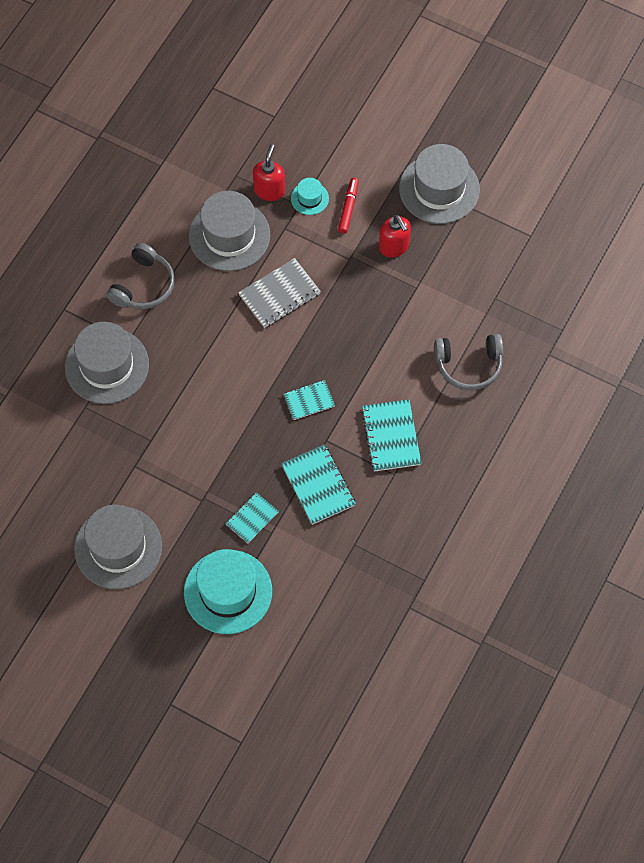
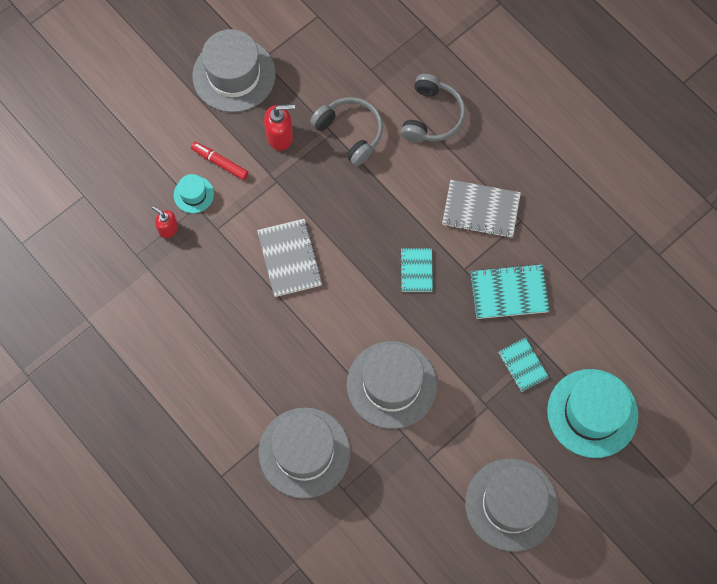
camera: 70 degrees left, 5 degrees up
(143, 285) = (226, 386): grey headphones -> grey headphones (350, 133)
(229, 235) = (203, 284): grey hat -> grey hat (391, 384)
(269, 190) = (168, 229): red soap dispenser -> red soap dispenser, size x0.65
(391, 436) = (481, 210): turquoise notebook -> grey notebook

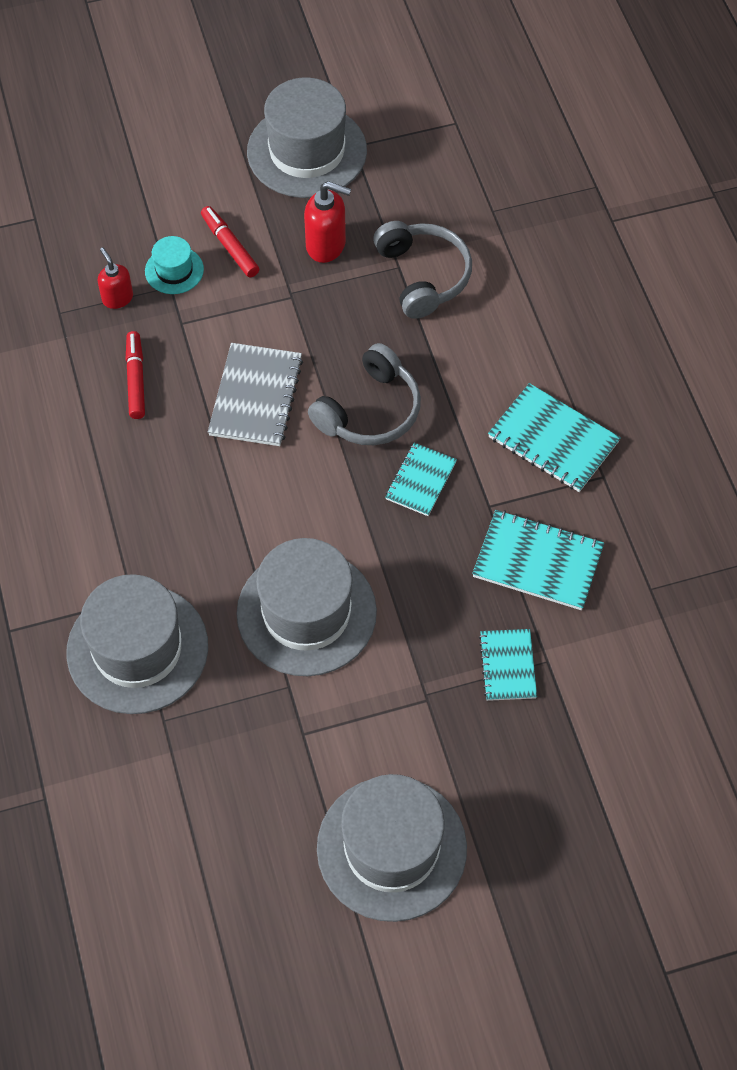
camera: 25 degrees right, 10 degrees down
(209, 279) = (136, 379): none -> red marker
(432, 116) = (546, 298): grey headphones -> grey headphones (369, 410)
(481, 210) = (553, 440): grey notebook -> turquoise notebook
(592, 413) = (577, 774): turquoise hat -> none

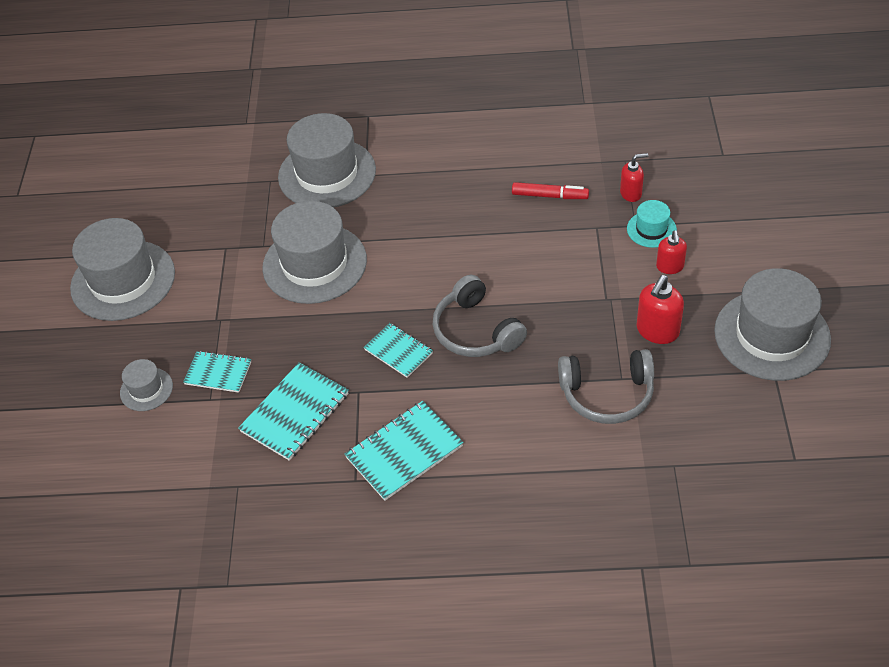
camera: 110 degrees right, 10 degrees down
(230, 246) = (670, 267): red marker -> red soap dispenser
(256, 397) = (512, 262): grey notebook -> none
(556, 740) = (146, 389): none -> grey hat

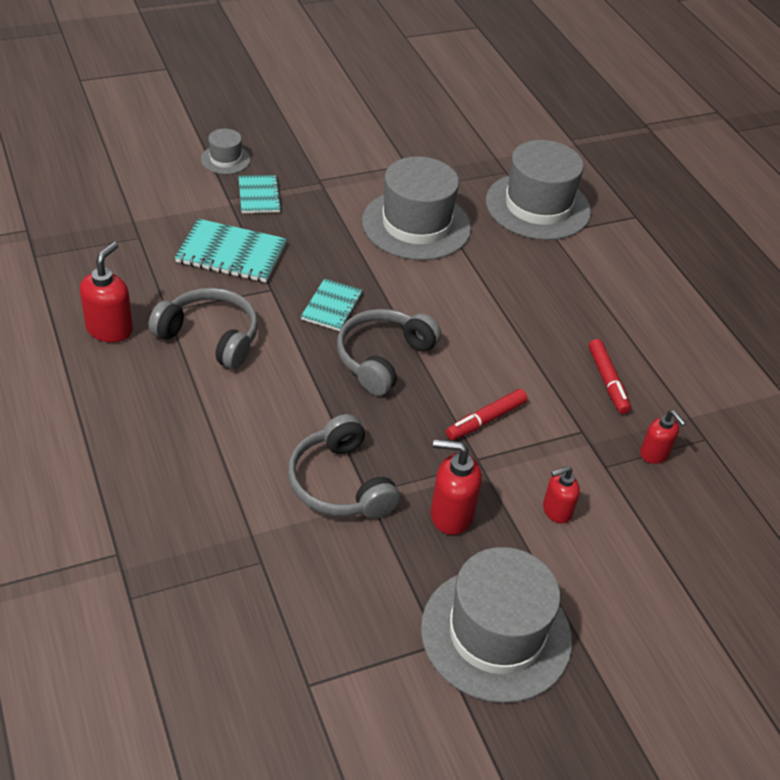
camera: 60 degrees right, 5 degrees down
(123, 280) = (339, 116): grey hat -> none
(364, 532) = (110, 329): none -> red soap dispenser
(404, 452) = (210, 337): turquoise notebook -> grey headphones
(567, 282) = (485, 420): none -> red marker
(651, 229) = (607, 483): turquoise hat -> none

